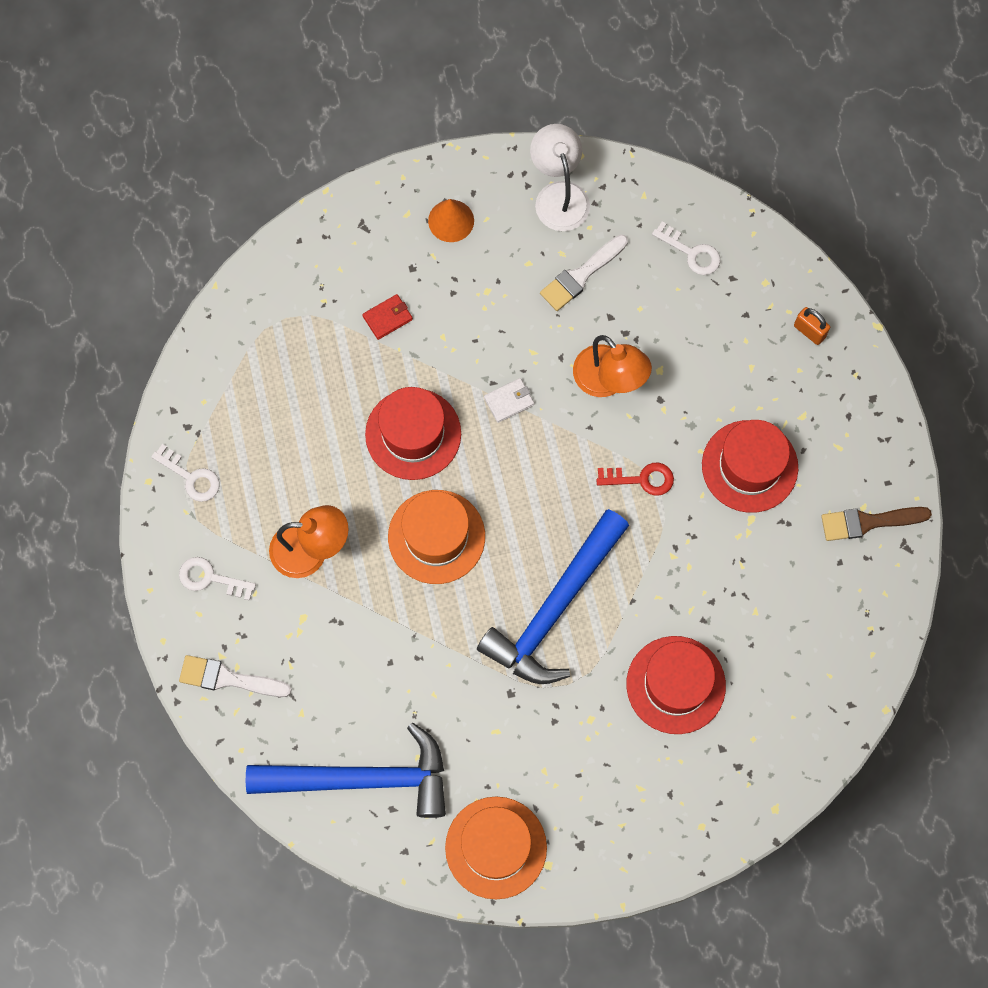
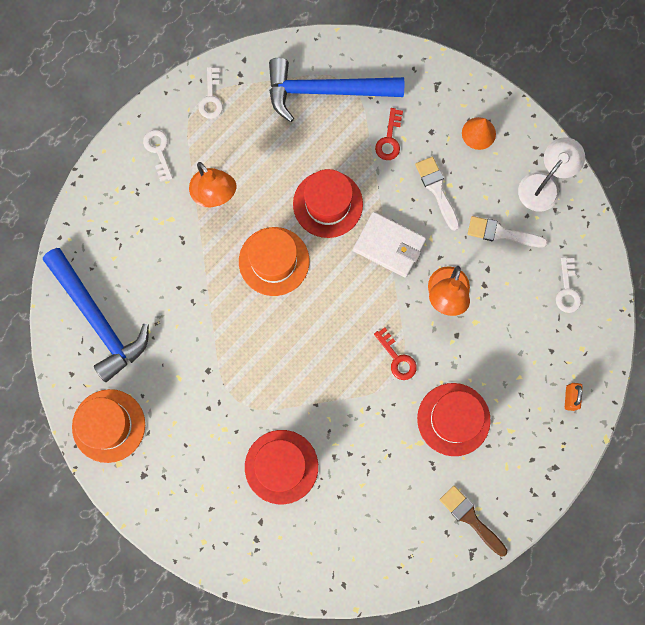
camera: 55 degrees right, 5 degrees up
(228, 678) = (106, 202): white brush -> white brush (437, 190)
(387, 318) = (389, 139): red wallet -> red key
(509, 401) = (389, 245): white wallet -> white wallet, size x1.95
(554, 608) = (278, 361): blue hammer -> blue hammer (325, 91)

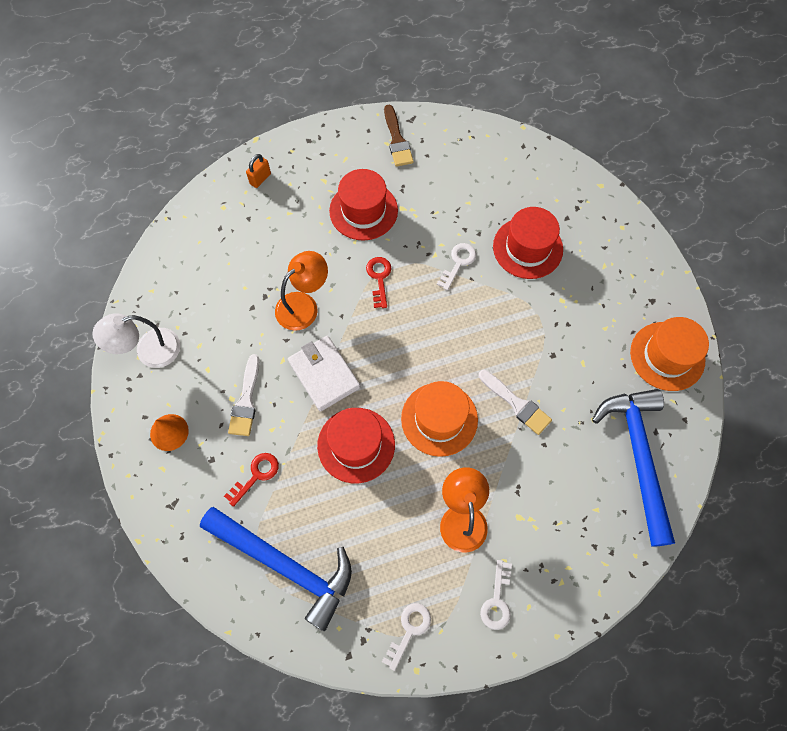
camera: 150 degrees left, 10 degrees down
(501, 233) = (218, 330): white brush -> white brush (516, 404)
(567, 290) = (199, 255): white key -> white key (458, 263)

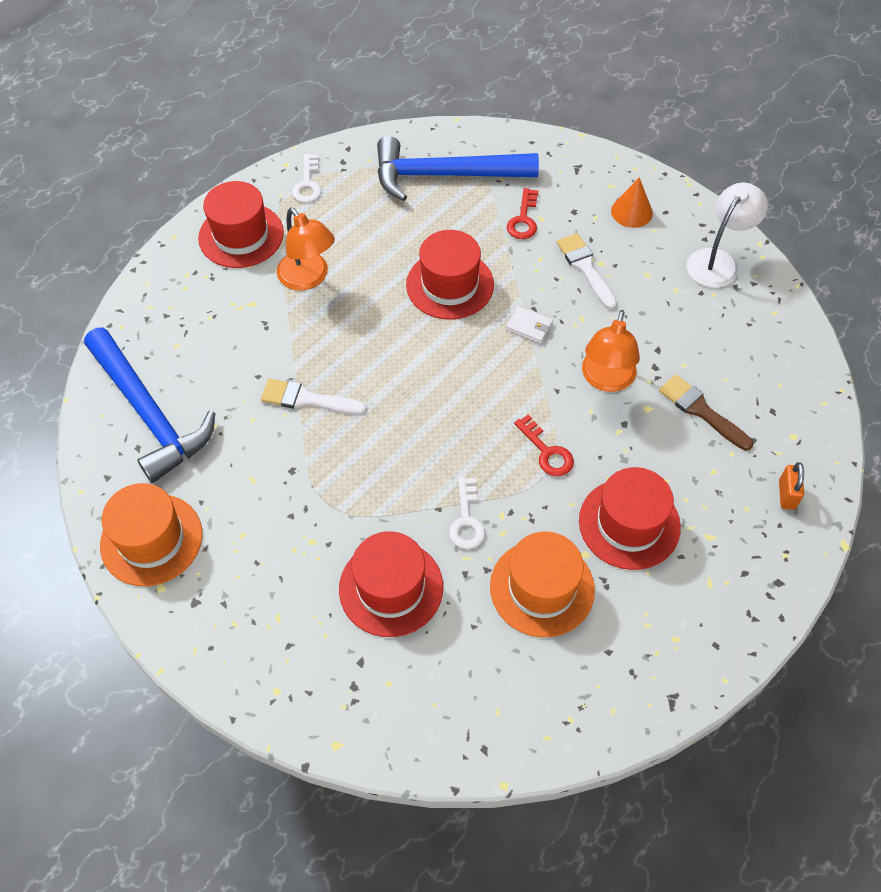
camera: 150 degrees right, 10 degrees down
(324, 374) = (529, 326): white wallet -> white wallet, size x0.51
(397, 140) = (666, 652): brown brush -> brown brush (701, 411)
(439, 419) = (382, 345): orange hat -> orange hat (542, 588)
(497, 600) = (241, 235): white key -> red hat

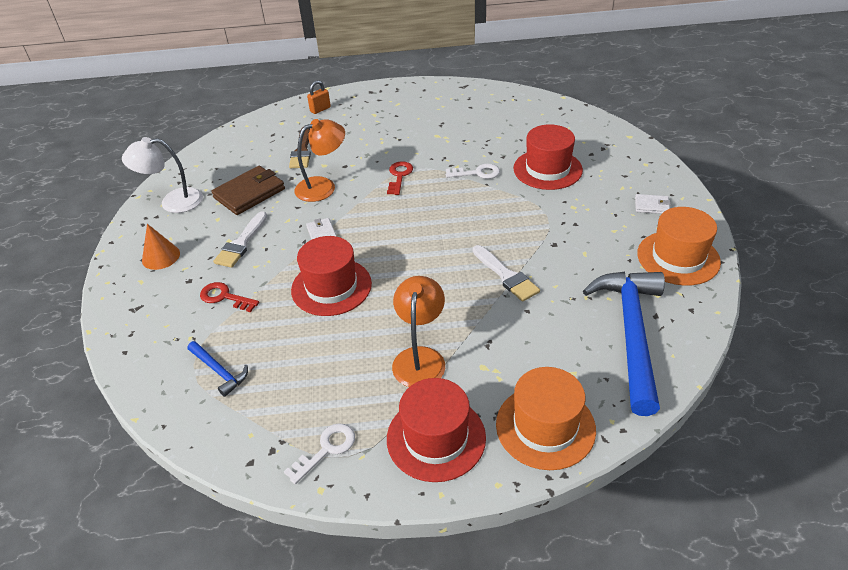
camera: 135 degrees left, 15 degrees down
(223, 607) = (651, 206): none -> white wallet
(445, 175) = (219, 371): blue hammer -> blue hammer, size x0.45
(467, 520) = (477, 173): white key -> white key turned 45 degrees clockwise
(523, 219) = (224, 297): red key -> red key turned 120 degrees counterclockwise
(542, 588) = (472, 135): orange hat -> orange hat (545, 426)
(629, 523) = (401, 134): red hat -> none
(664, 320) = (249, 193): none -> brown wallet

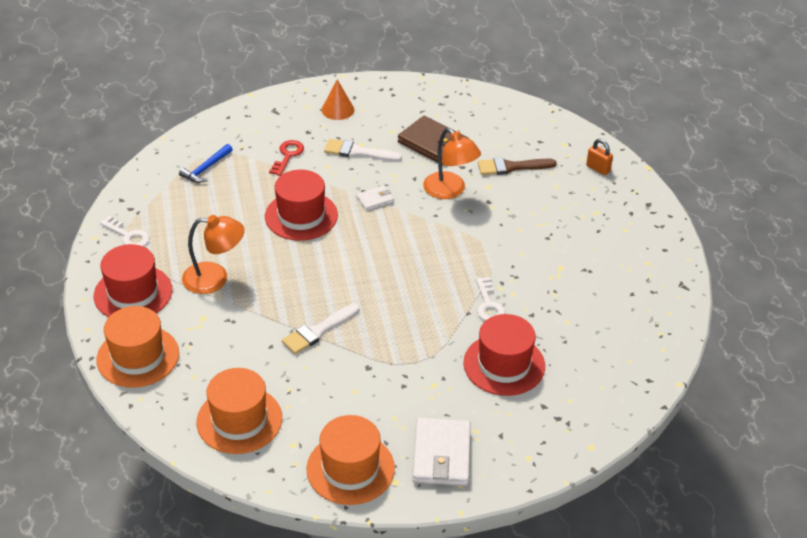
camera: 80 degrees right, 0 degrees up
(173, 202) = (415, 99): white lamp -> none
(399, 176) = (475, 244): red key -> none
(632, 333) = (239, 420): blue hammer -> orange hat
(651, 206) = (441, 455): white wallet -> white wallet, size x1.95

